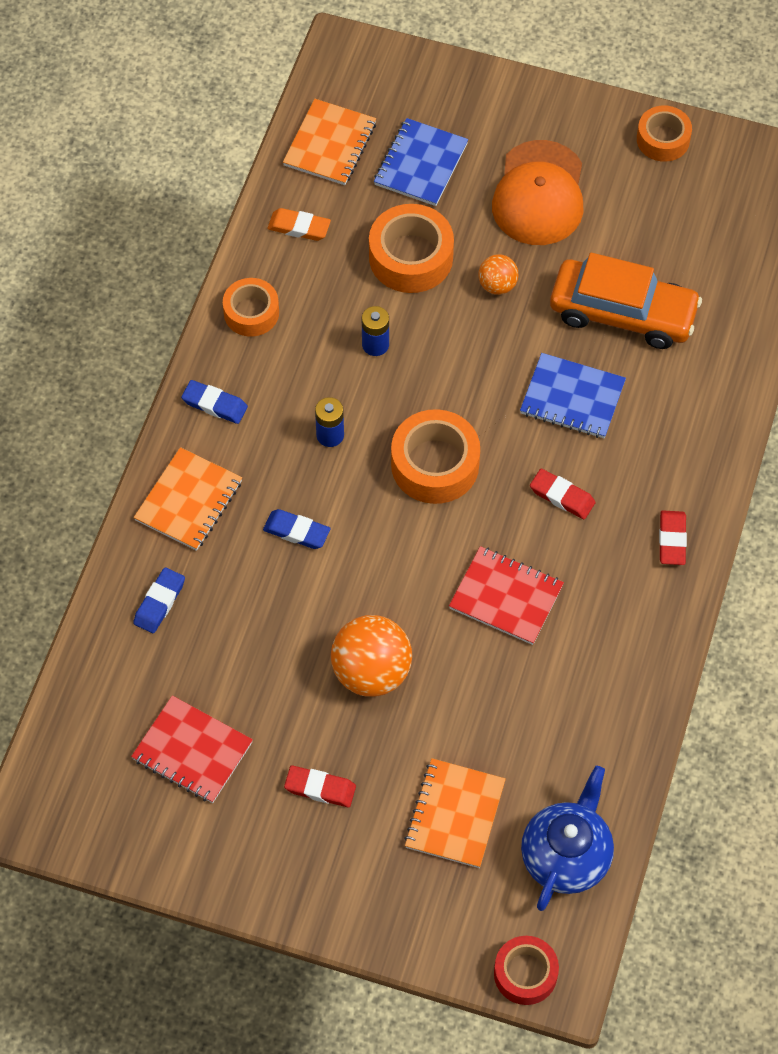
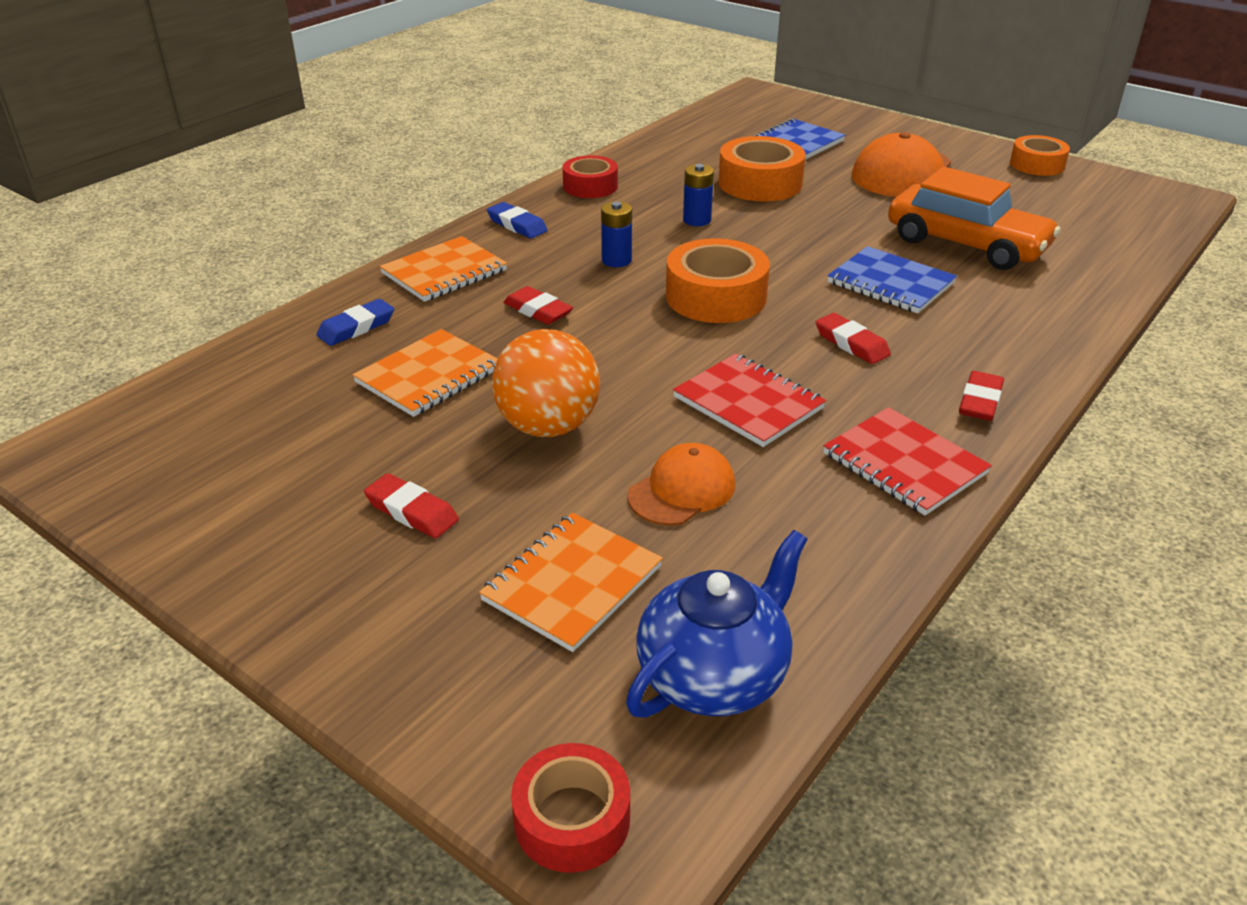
camera: 20 degrees right, 25 degrees down
(192, 751) = (289, 442): red notebook -> red notebook (904, 464)
(251, 312) = (590, 186): orange tape -> red tape
(296, 531) = (538, 311): blue eraser -> red eraser
(299, 227) = (665, 155): orange eraser -> none
(330, 144) = (719, 125): orange notebook -> orange notebook (429, 376)
(492, 707) = (682, 490): none -> orange cap
(497, 285) = (838, 209): orange ball -> none

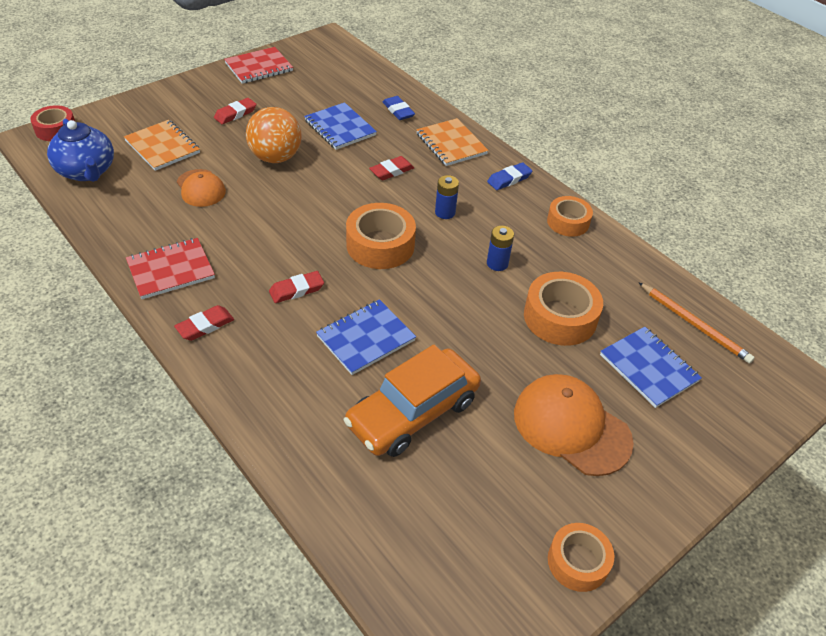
camera: 100 degrees right, 10 degrees up
(429, 376) = (340, 128): orange notebook -> blue notebook
(590, 186) = (568, 222): red tape -> orange tape
(717, 127) = (694, 324): none -> orange pencil
(748, 403) = (258, 228): red notebook -> red notebook (259, 67)
(980, 401) = (205, 326): red eraser -> red eraser turned 75 degrees counterclockwise

